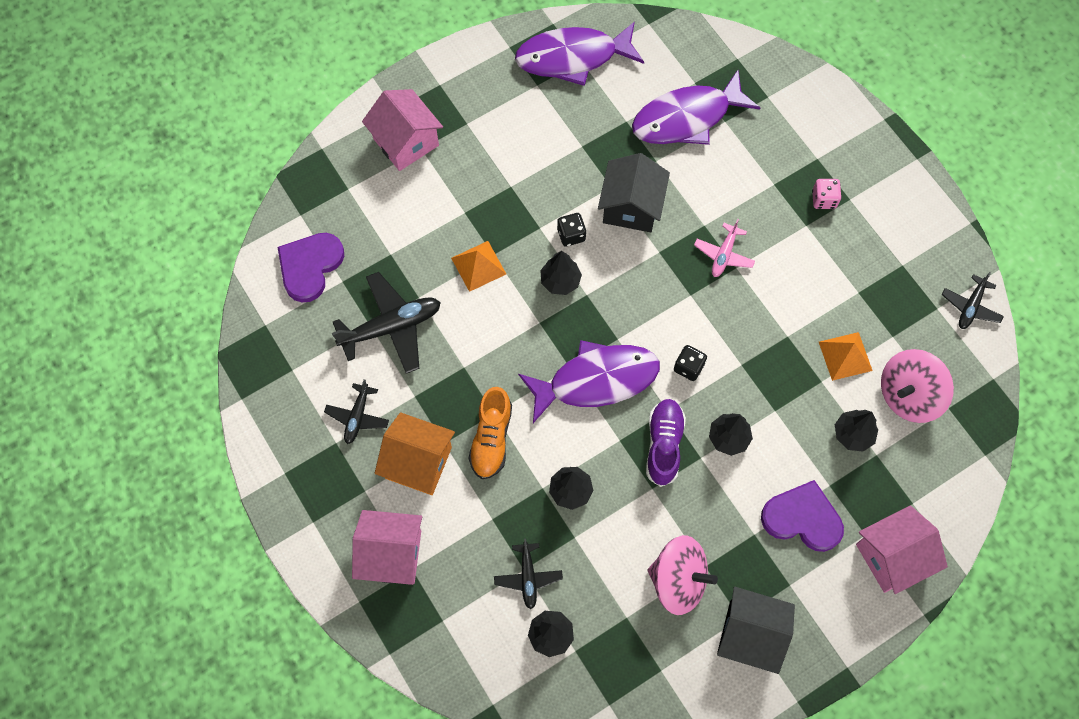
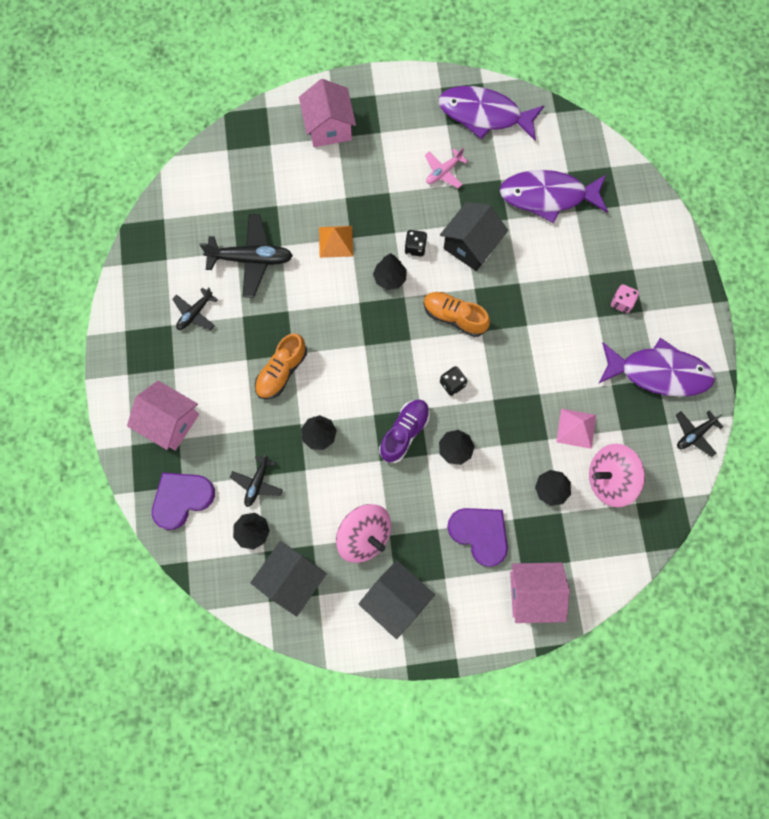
camera: 25 degrees right, 5 degrees up
(310, 266) = (215, 190): purple heart -> purple heart (181, 499)
(418, 462) = (221, 365): orange house -> none
(596, 380) = (379, 363): purple fish -> purple fish (659, 373)
(623, 668) = (292, 580): none -> black house
(653, 293) = (454, 317): none -> orange shoe
(724, 254) = (522, 311): pink plane -> pink plane (443, 172)
(845, 356) = (576, 428): orange pyramid -> pink pyramid

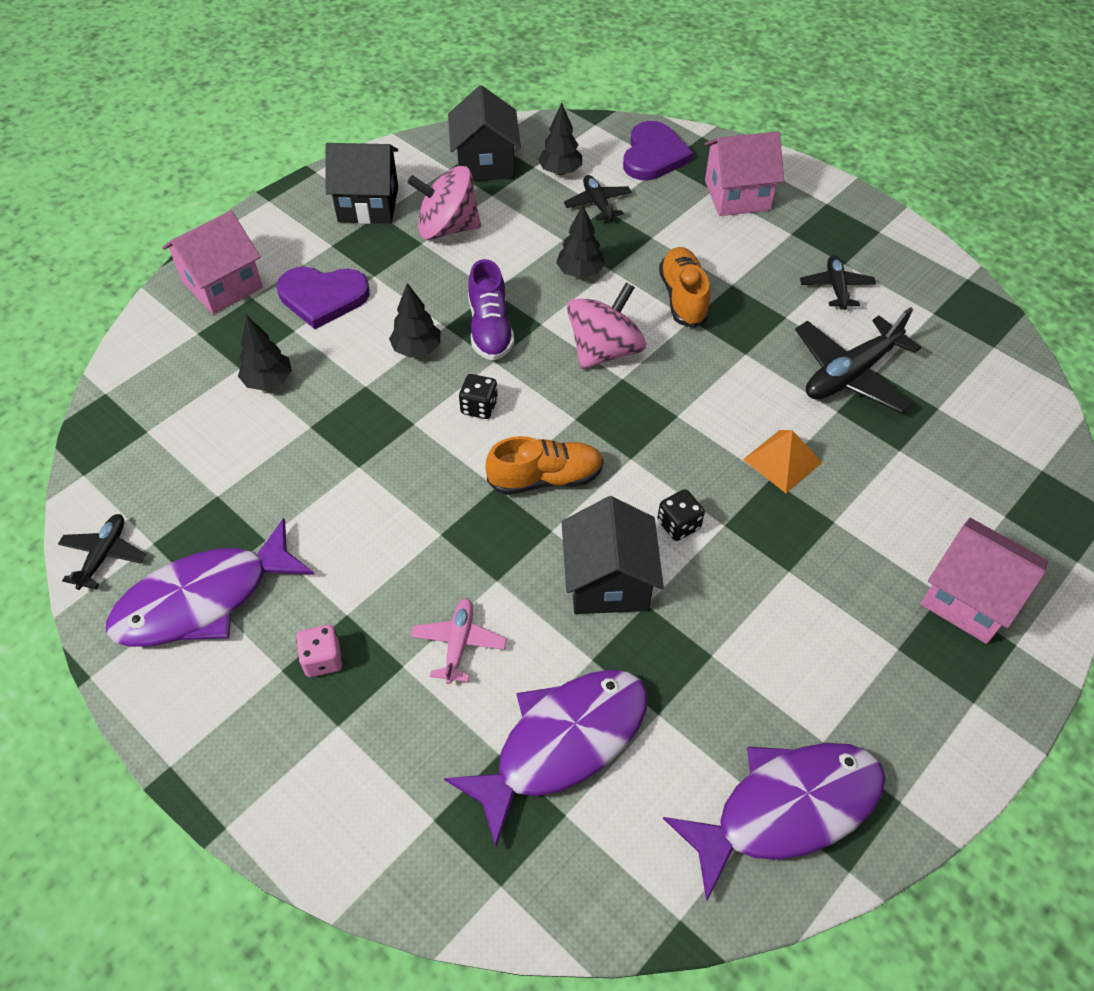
camera: 140 degrees right, 20 degrees down
(390, 278) = (670, 466): black tree -> none
(443, 172) = (750, 659): pink plane -> pink plane (458, 644)
(576, 428) = (281, 460): pink pyramid -> none
(609, 479) = (198, 434): pink spinning top -> pink spinning top (604, 350)

